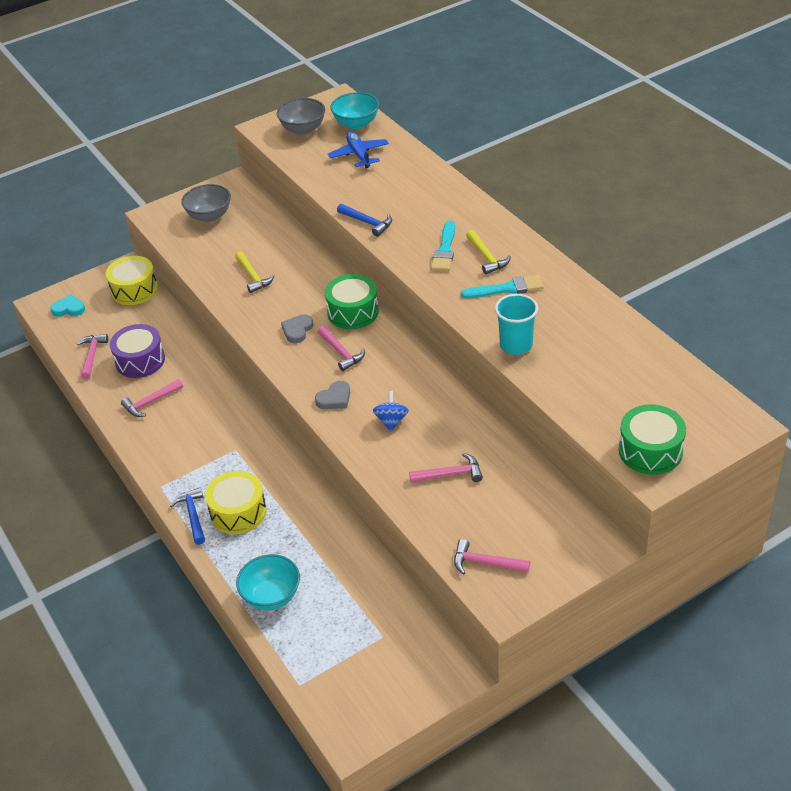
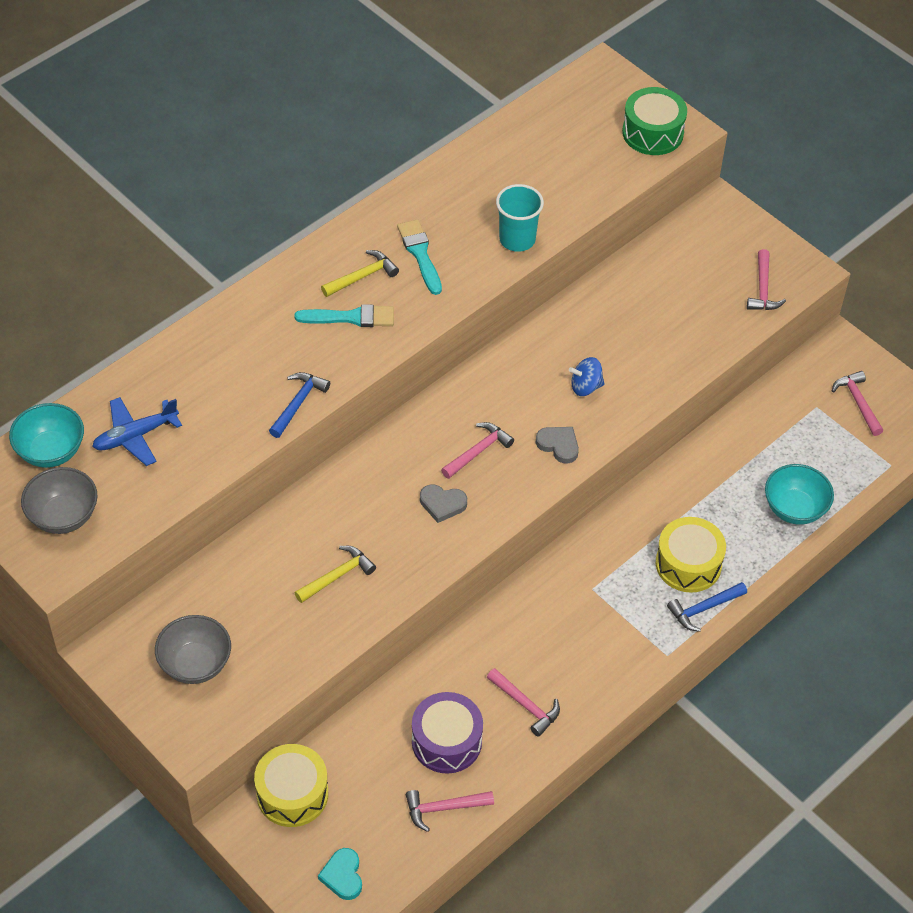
camera: 105 degrees left, 10 degrees up
(353, 312) = (400, 451): green drum -> none
(451, 474) = (654, 326): pink hammer -> pink hammer (858, 402)

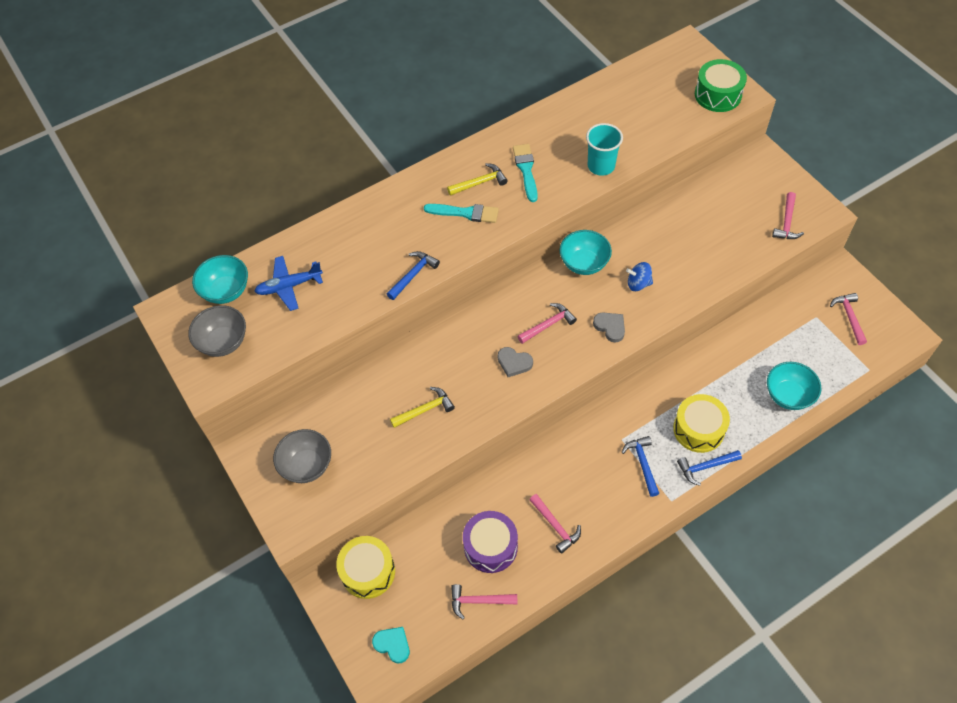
camera: 15 degrees right, 5 degrees up
(343, 876) = (393, 644): turquoise heart -> turquoise heart turned 120 degrees clockwise
(511, 368) = (584, 263): none -> turquoise bowl
(624, 615) = (642, 463): none -> blue hammer

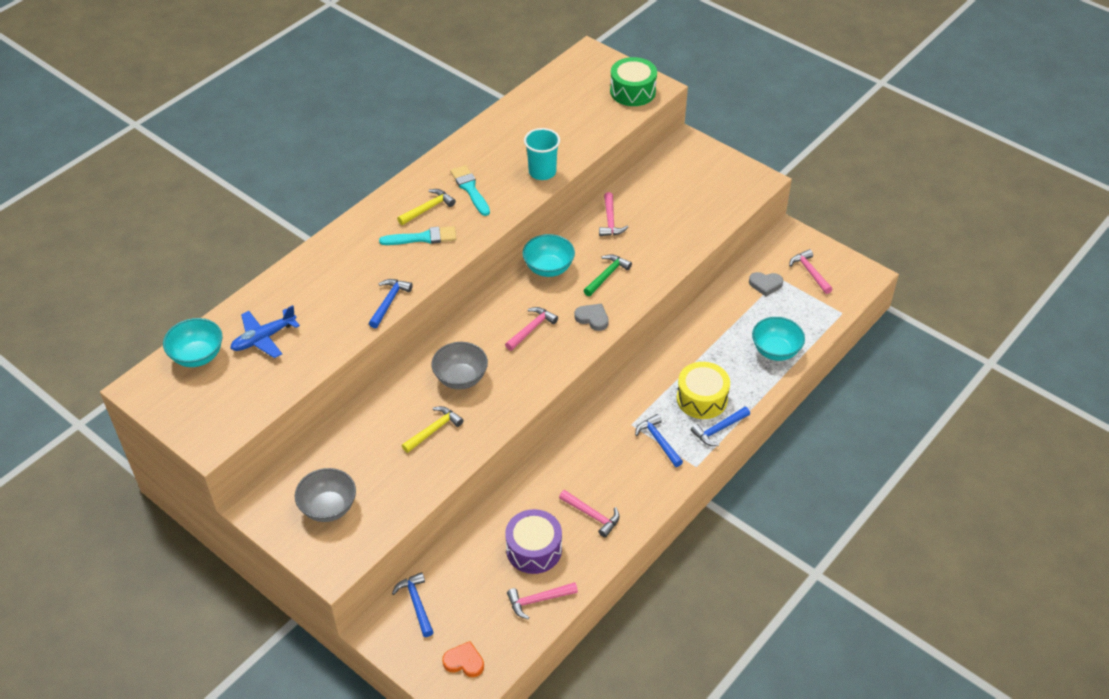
camera: 20 degrees left, 10 degrees down
(223, 342) = (212, 402): grey bowl -> grey bowl (461, 378)
(368, 572) = (416, 603): yellow drum -> blue hammer
(393, 644) = (464, 662): turquoise heart -> orange heart
(514, 363) = (509, 369): grey heart -> grey heart (765, 284)
(638, 284) = (607, 275): blue spinning top -> green hammer
(787, 222) = (729, 195): pink hammer -> pink hammer (610, 221)

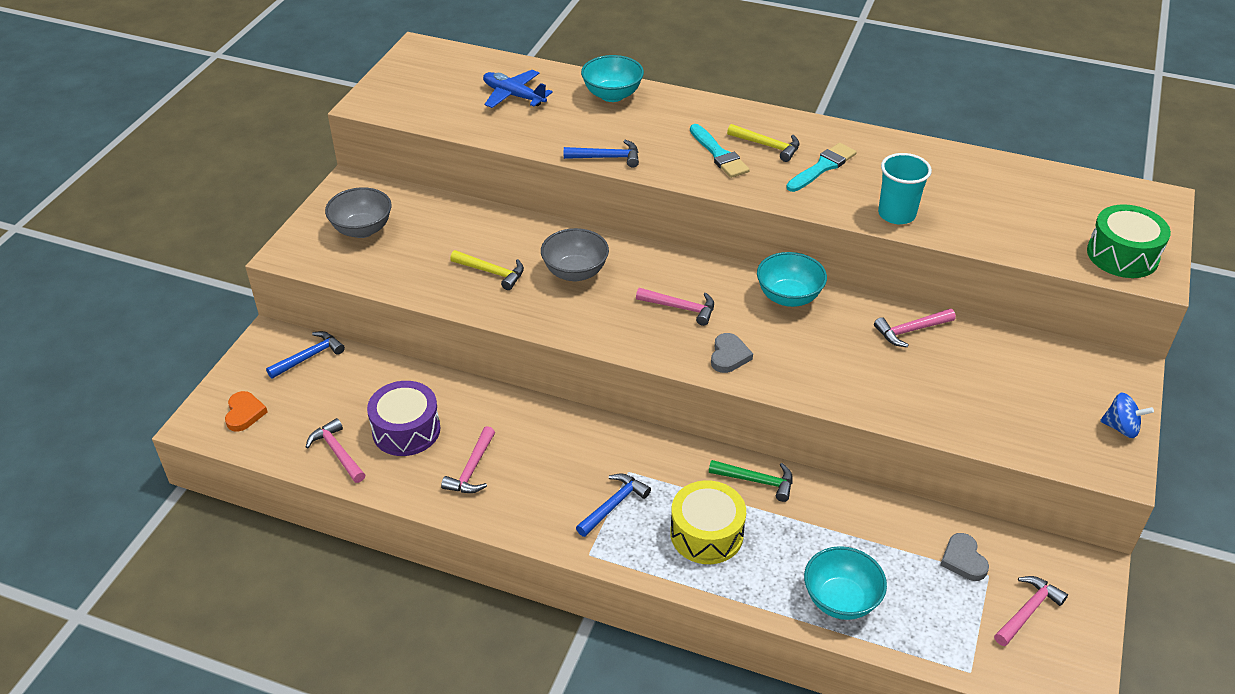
camera: 70 degrees right, 5 degrees down
(197, 356) = (472, 67): turquoise bowl -> turquoise bowl (612, 95)
(607, 275) = (811, 351): green hammer -> green hammer (757, 481)
(718, 430) = (661, 565): blue hammer -> none
(731, 165) = (1121, 428): none -> blue spinning top

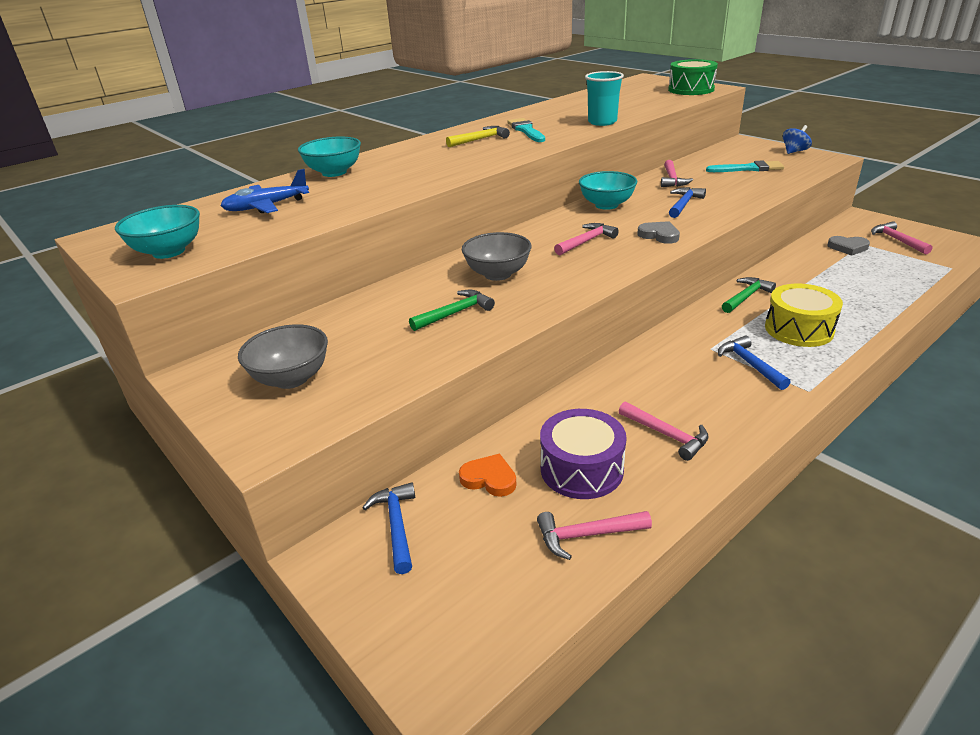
camera: 60 degrees left, 10 degrees down
(244, 413) = (455, 619): orange heart -> orange heart (489, 478)
(492, 272) = (455, 313): yellow hammer -> green hammer
(607, 157) = (420, 186): blue hammer -> blue hammer (684, 204)
(719, 154) = (470, 153): turquoise brush -> turquoise brush (748, 169)
(840, 600) = (881, 294): turquoise bowl -> turquoise bowl (169, 252)

